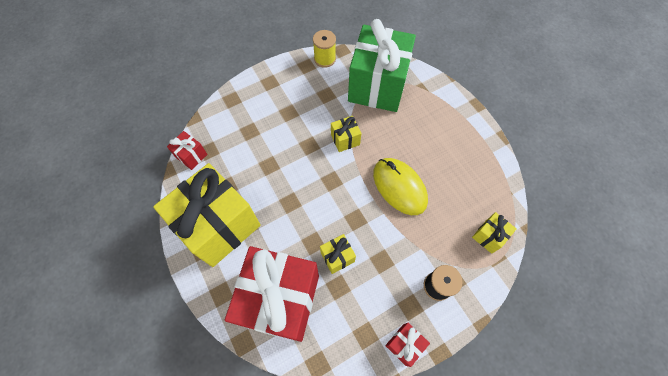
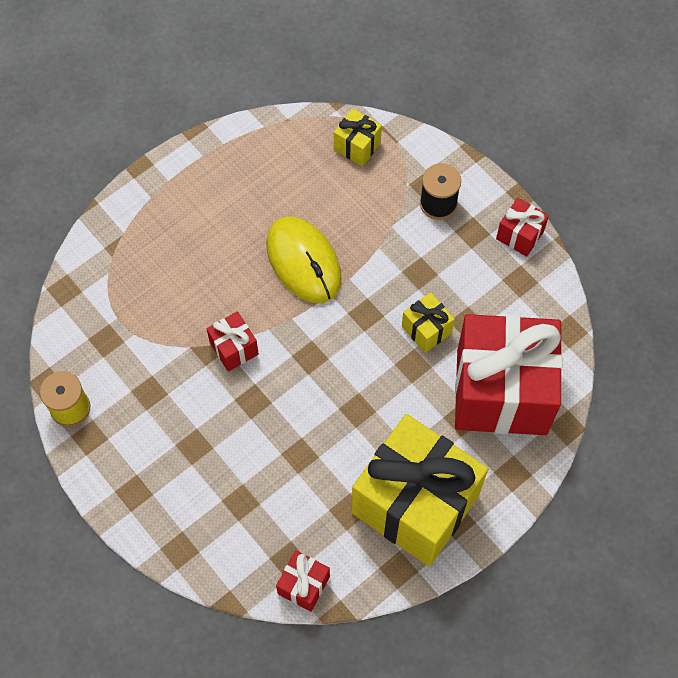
camera: 100 degrees left, 0 degrees up
(345, 139) = (234, 348): yellow gift -> red gift
(377, 86) = (121, 314): green gift -> none
(399, 187) = (303, 262): yellow mouse -> yellow mouse turned 75 degrees counterclockwise

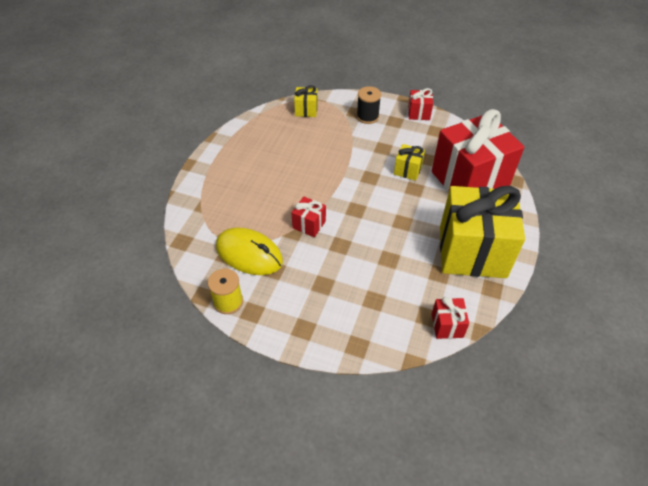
camera: 30 degrees left, 15 degrees down
(303, 262) = (317, 168): yellow mouse -> yellow mouse (249, 254)

